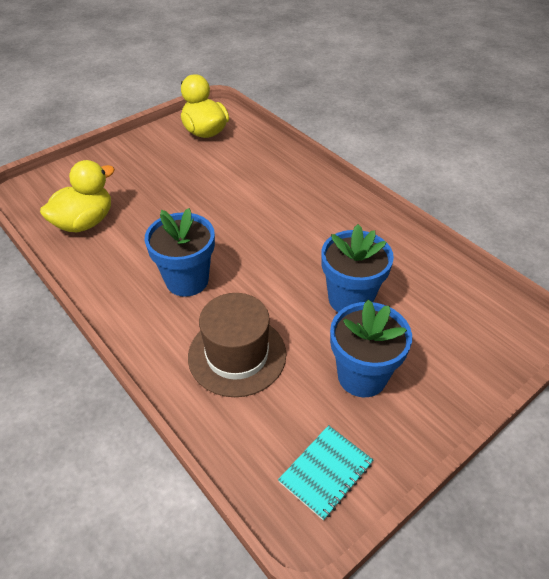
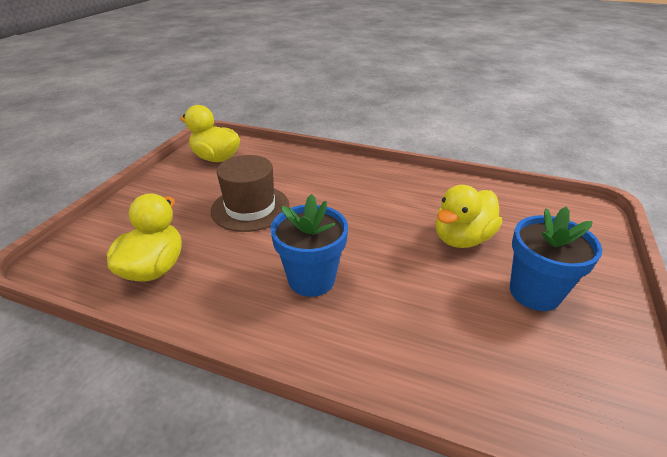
camera: 30 degrees left, 10 degrees down
(237, 355) = (421, 324): brown hat -> brown hat (250, 208)
(326, 472) = (601, 389): turquoise notebook -> none
(350, 299) = (462, 238): blue flower pot -> yellow duck

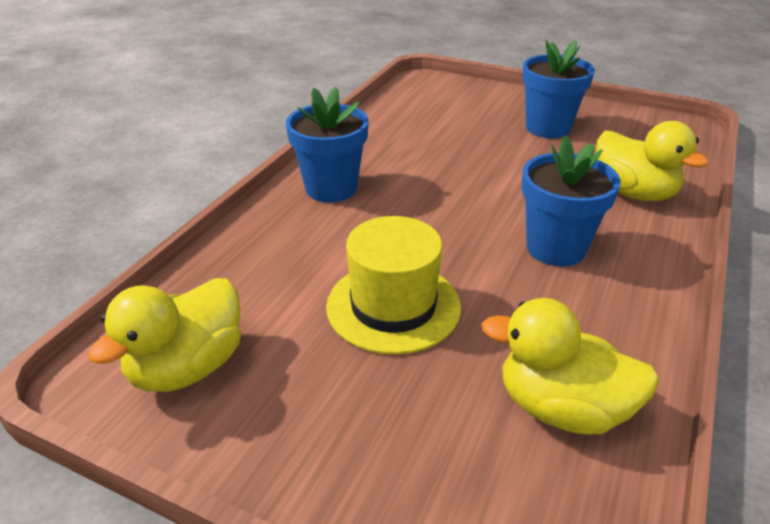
camera: 85 degrees left, 0 degrees up
(250, 208) = (393, 306): brown hat -> yellow hat
(372, 179) = (331, 188): none -> blue flower pot
(462, 238) = (471, 147): yellow duck -> yellow duck (633, 193)

